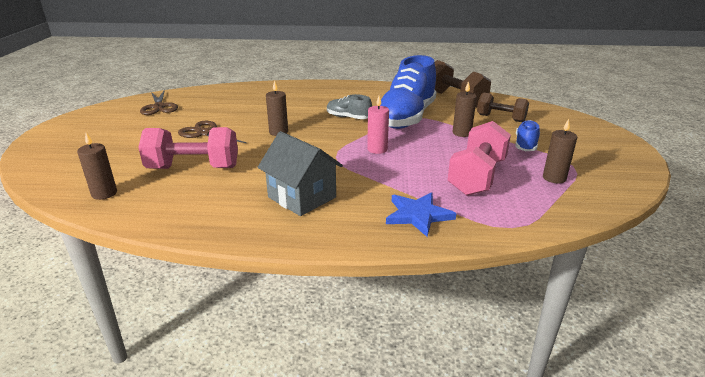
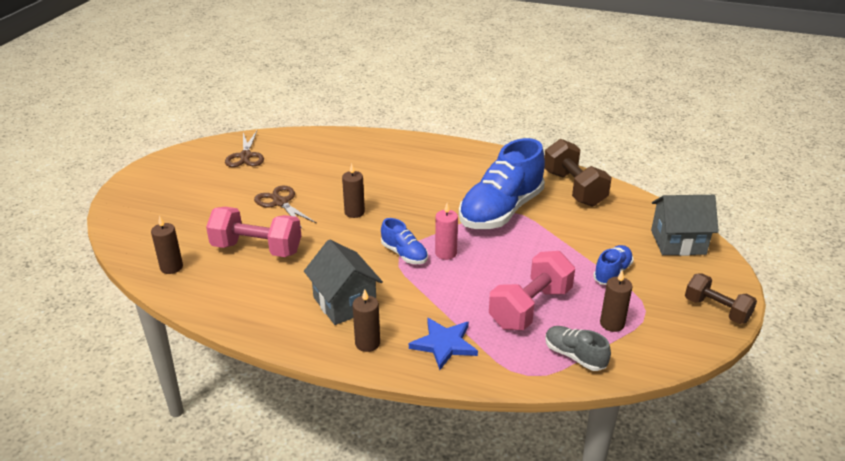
camera: 15 degrees right, 5 degrees up
(340, 154) = (404, 254): none -> blue shoe
(348, 117) = (436, 201): grey shoe -> grey shoe (574, 356)
(462, 133) = (550, 244): brown candle -> brown candle (367, 343)
(500, 118) = (609, 228): brown dumbbell -> brown dumbbell (716, 310)
(559, 120) = (678, 242): none -> grey house

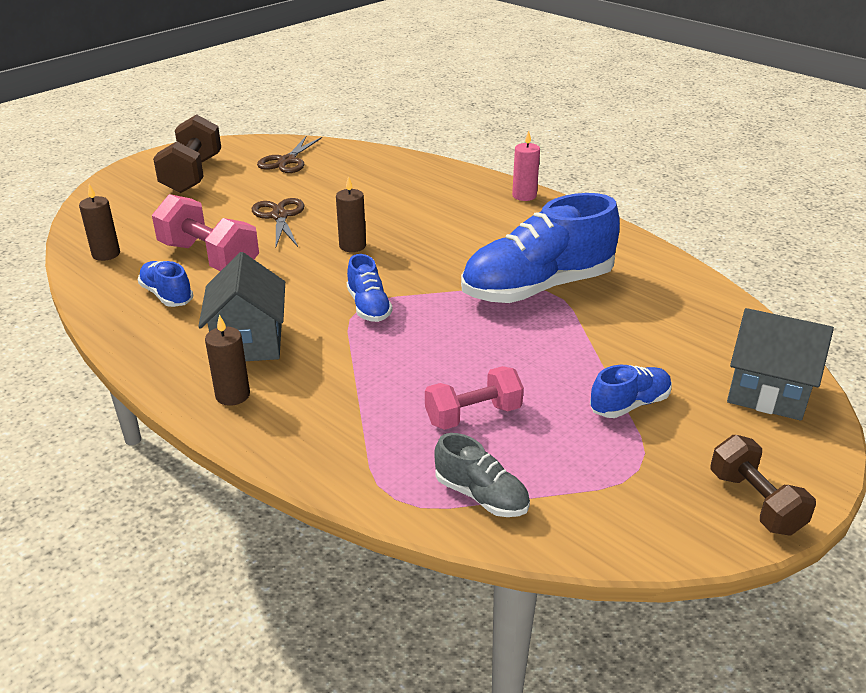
camera: 25 degrees right, 0 degrees up
(252, 286) = (167, 295): none -> blue shoe
(444, 344) = (322, 425): blue star -> none
(446, 253) = (421, 319): pink candle -> pink candle (524, 196)
(530, 308) = (473, 415): pink dumbbell -> pink dumbbell, size x0.66
(574, 188) = (664, 285): brown dumbbell -> brown dumbbell (192, 175)
(574, 356) = (481, 496): grey shoe -> grey shoe turned 150 degrees clockwise
(612, 324) = (572, 471): brown candle -> none

